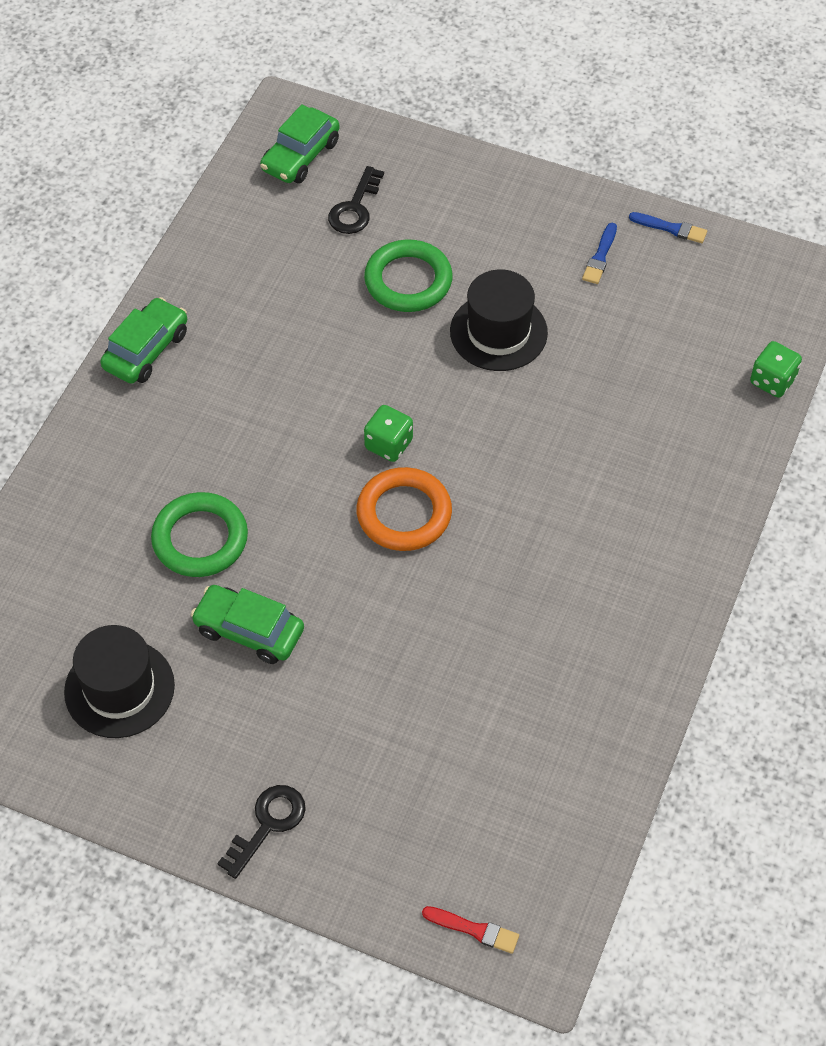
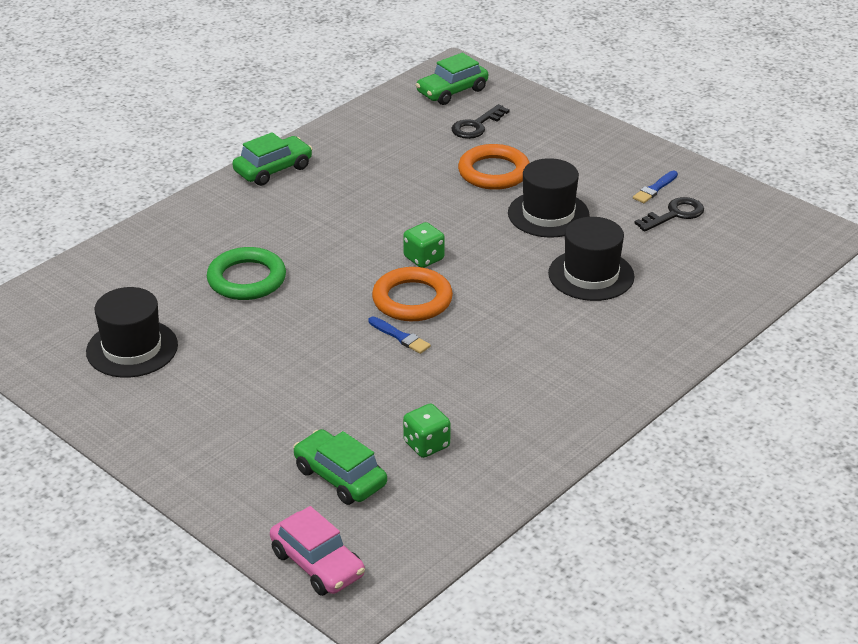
camera: 20 degrees right, 20 degrees down
(249, 631) = (250, 339): green car -> green car (340, 477)
(268, 824) = (193, 455): black key -> black key (674, 214)
(408, 281) = (494, 172): green ring -> orange ring
(474, 930) = (317, 564): red brush -> pink car
(584, 415) = (591, 275): none -> black hat
(671, 228) = (722, 184): blue brush -> blue brush (400, 337)
(772, 381) = (761, 288): green dice -> green dice (426, 444)

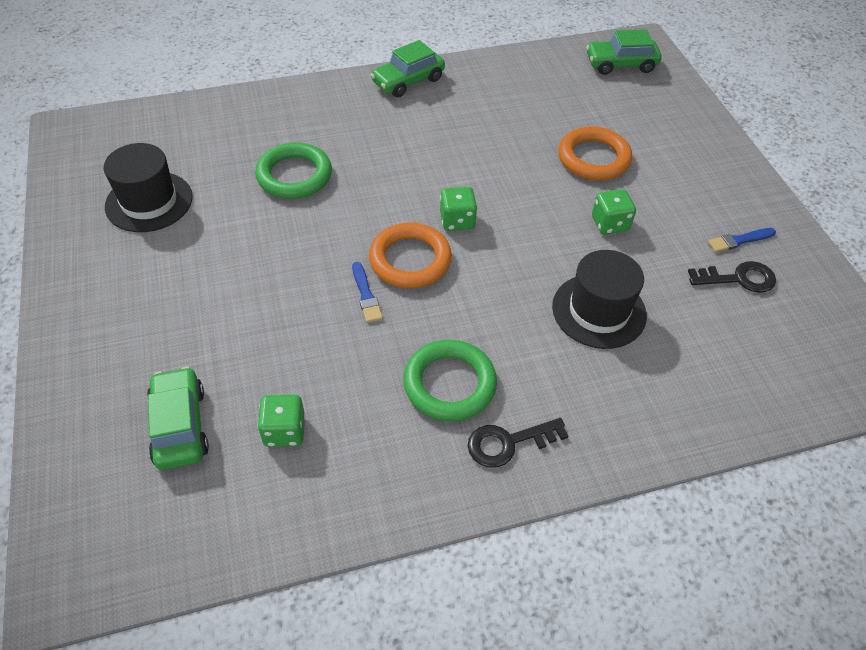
camera: 30 degrees right, 15 degrees up
(273, 169) = (408, 81): green car -> green car turned 150 degrees clockwise
(317, 564) = (71, 518): pink car -> none
(476, 126) = (615, 105): black key -> black key (508, 443)
(523, 365) = (449, 384): none -> green ring
(548, 214) = (610, 224): black hat -> green dice

